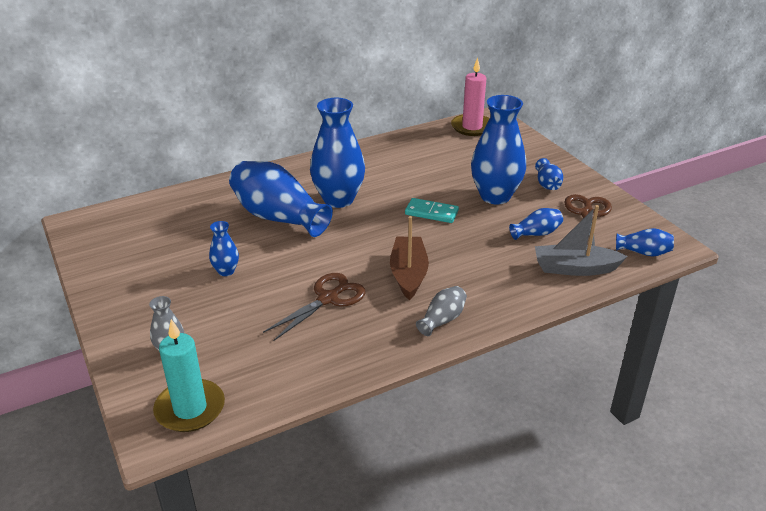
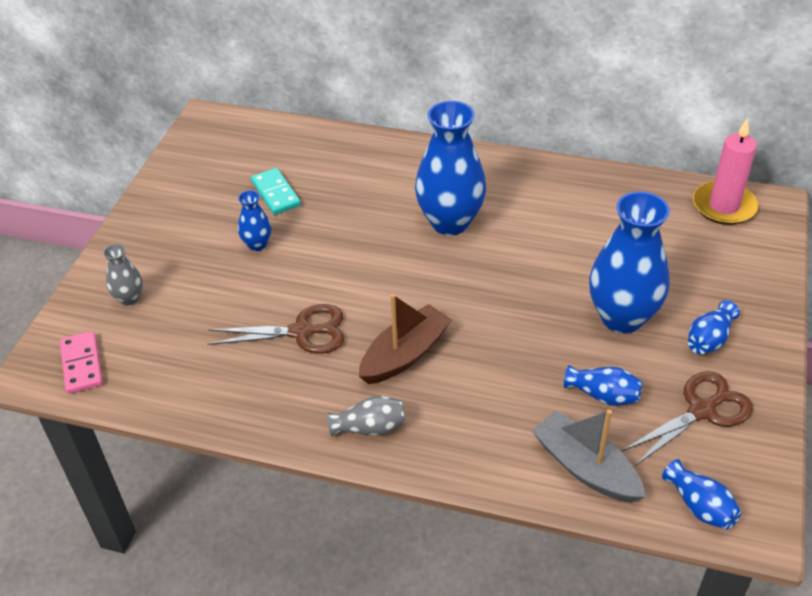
camera: 45 degrees right, 10 degrees up
(190, 409) = (81, 364): turquoise candle -> pink domino
(278, 217) = (369, 211): blue vase -> none
(431, 213) = (522, 296): turquoise domino -> turquoise domino (275, 193)

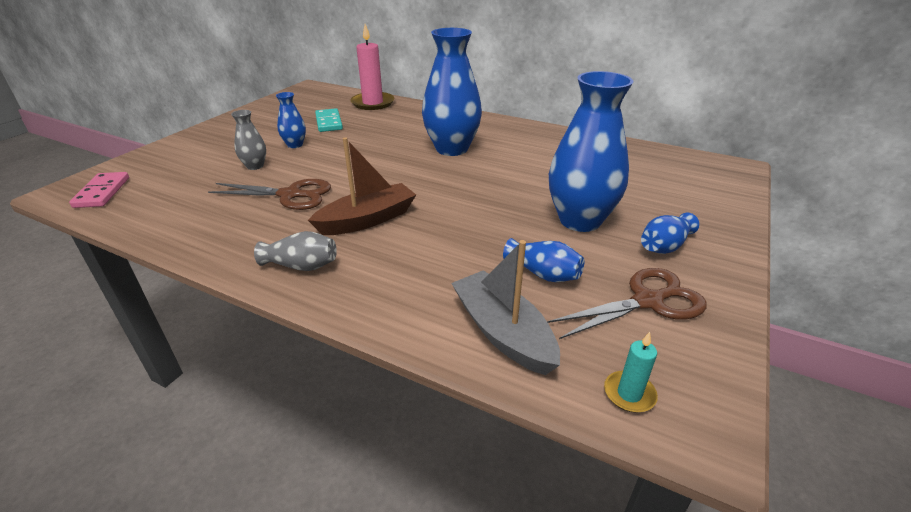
camera: 10 degrees right, 10 degrees down
(129, 298) = (176, 161): grey vase -> grey vase (255, 166)
(699, 506) = (629, 394): blue vase -> turquoise candle
(724, 206) = (691, 164): pink candle -> pink candle (373, 103)

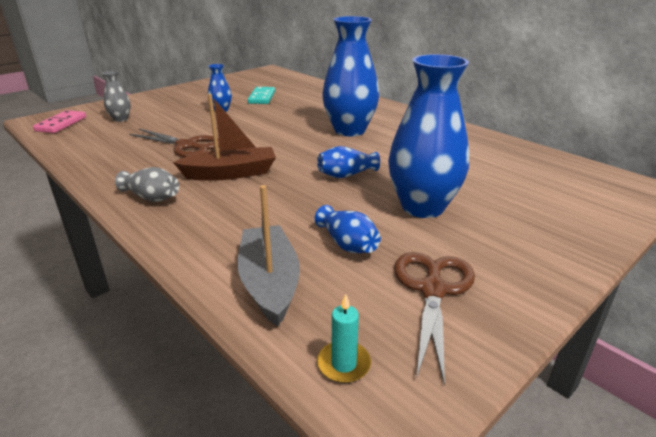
camera: 20 degrees right, 5 degrees down
(255, 166) = (178, 121): grey vase -> grey vase (120, 119)
(373, 103) = (310, 87): pink candle -> none
(648, 301) = (433, 290): brown scissors -> brown scissors turned 75 degrees counterclockwise
(664, 246) = (494, 246): blue vase -> blue vase (346, 175)

